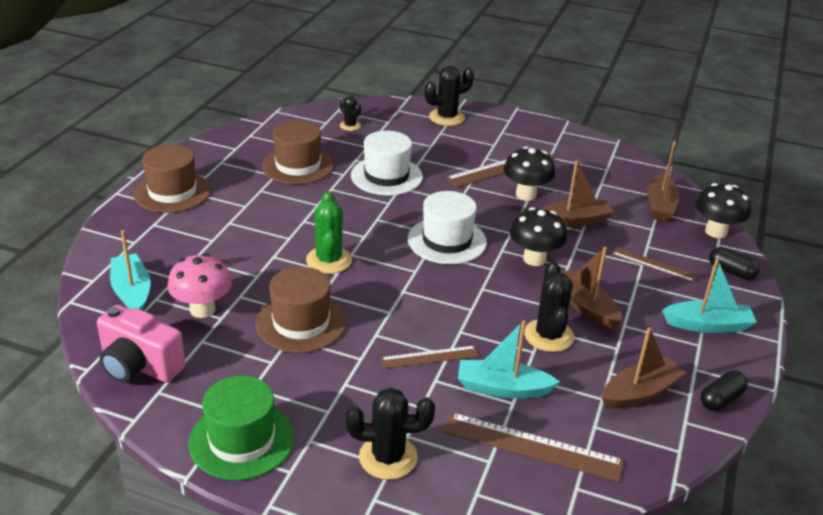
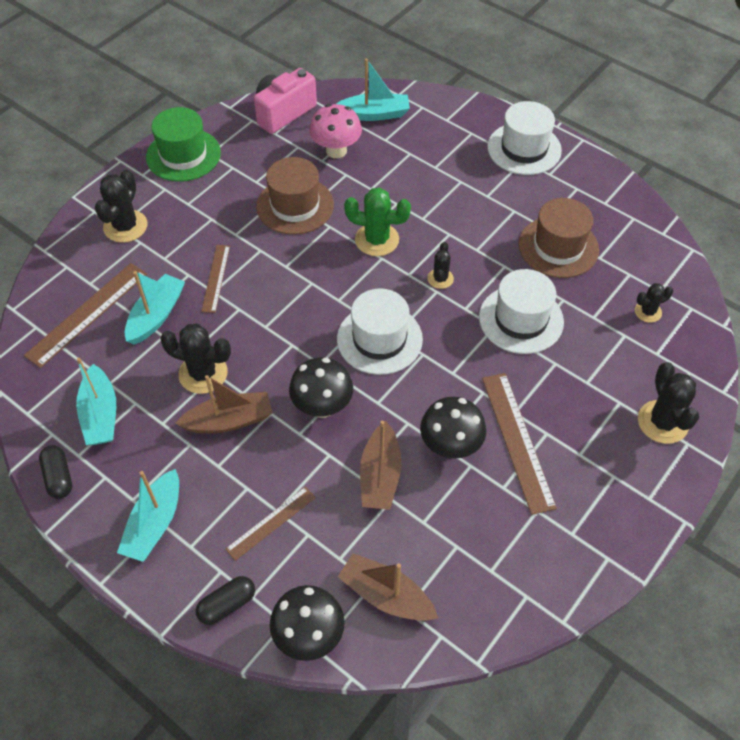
camera: 110 degrees right, 20 degrees up
(172, 192) = (524, 149): brown hat -> white hat
(361, 218) = (440, 278): none -> black cactus
(640, 392) = (100, 414): brown boat -> turquoise boat

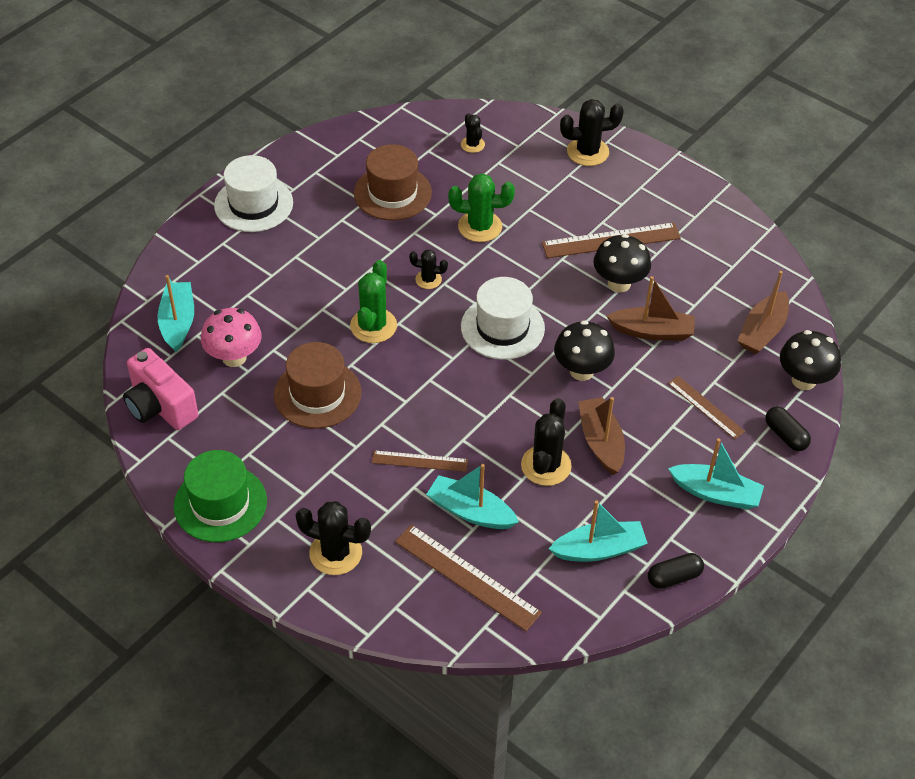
camera: 90 degrees left, 5 degrees down
(521, 319) = (480, 227): white hat -> green cactus

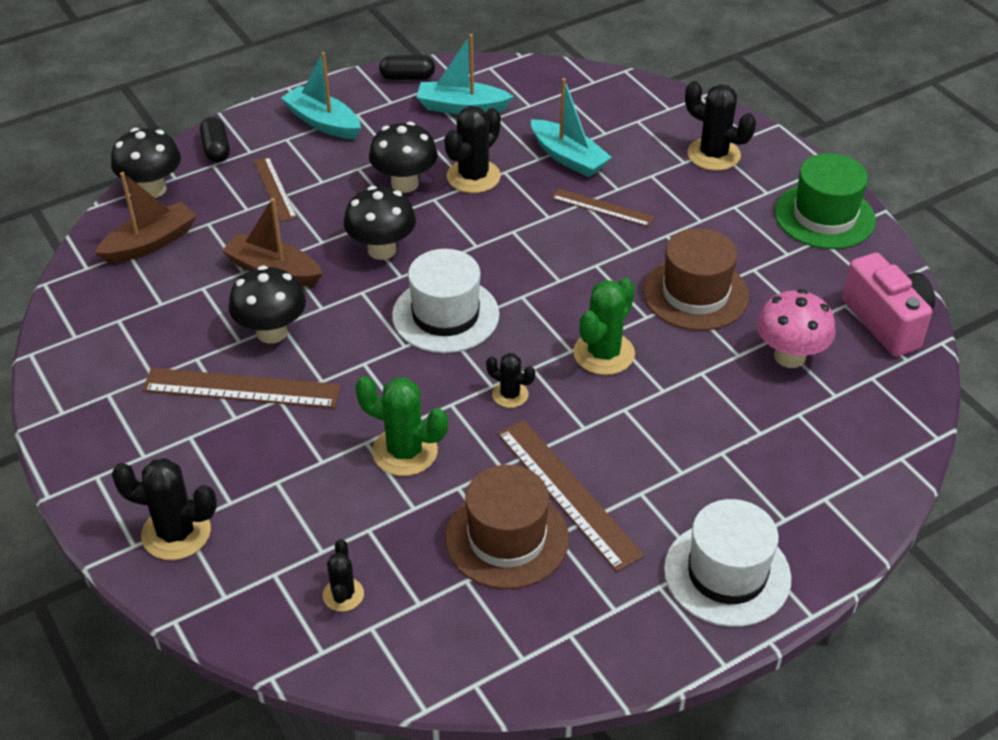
camera: 160 degrees left, 5 degrees down
(178, 322) = (859, 417): turquoise boat -> none
(467, 577) = (594, 114): brown ruler -> brown ruler (568, 493)
(601, 442) = (405, 183): brown boat -> black mushroom

